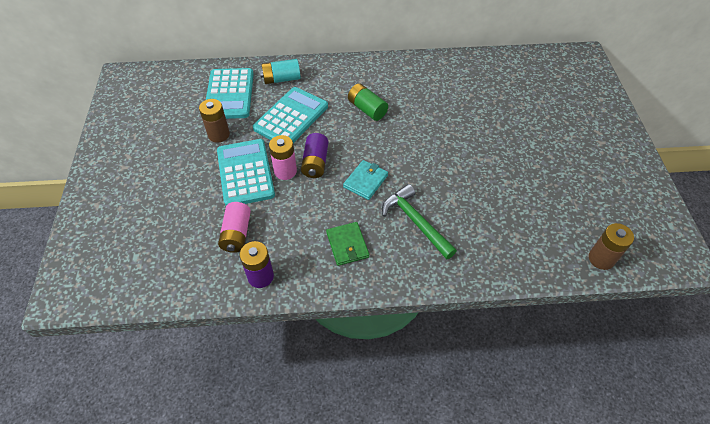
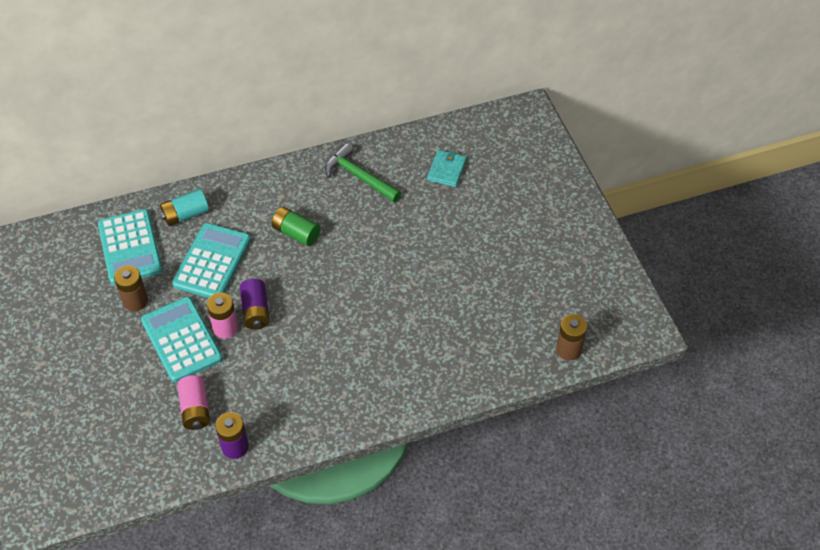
camera: 15 degrees left, 0 degrees up
(347, 245) = (315, 394): green wallet -> none
(365, 181) = (316, 320): turquoise wallet -> turquoise wallet (446, 170)
(416, 222) = (379, 353): green hammer -> green hammer (359, 177)

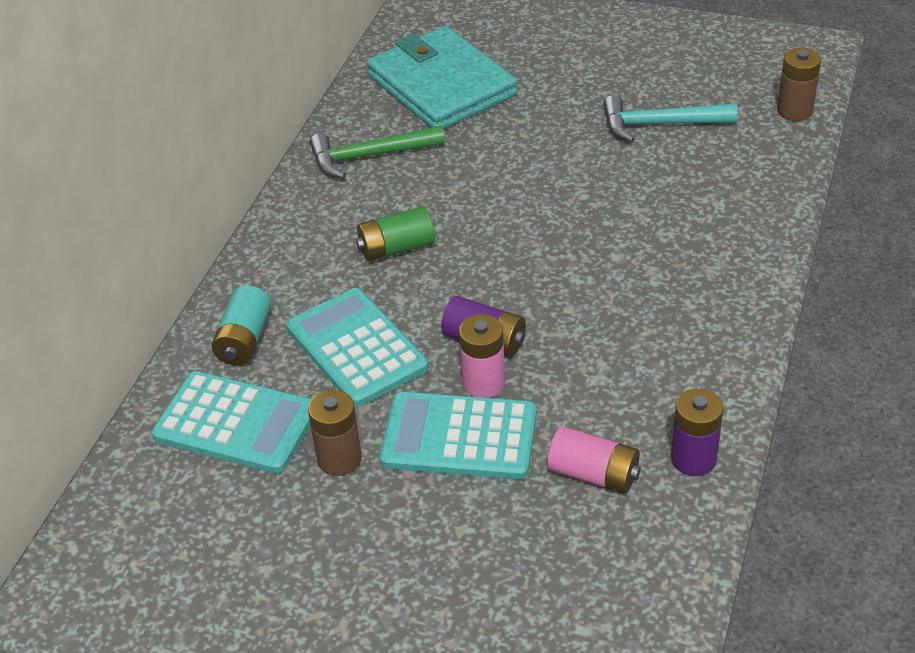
camera: 50 degrees left, 10 degrees down
(446, 170) = (441, 85): turquoise wallet -> turquoise wallet, size x2.22
(497, 290) = (660, 124): none -> turquoise hammer

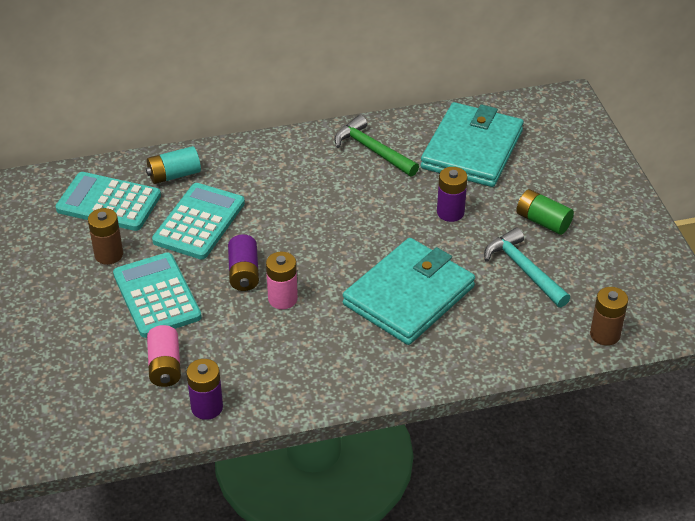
camera: 55 degrees right, 0 degrees up
(236, 424) = (109, 202): turquoise calculator -> turquoise calculator turned 120 degrees clockwise
(396, 248) = (296, 200): green battery -> green battery (542, 221)
(483, 383) = (207, 287): pink battery -> pink battery (282, 299)
(528, 140) = (450, 212): none -> purple battery
(633, 221) = (408, 295): none -> turquoise wallet

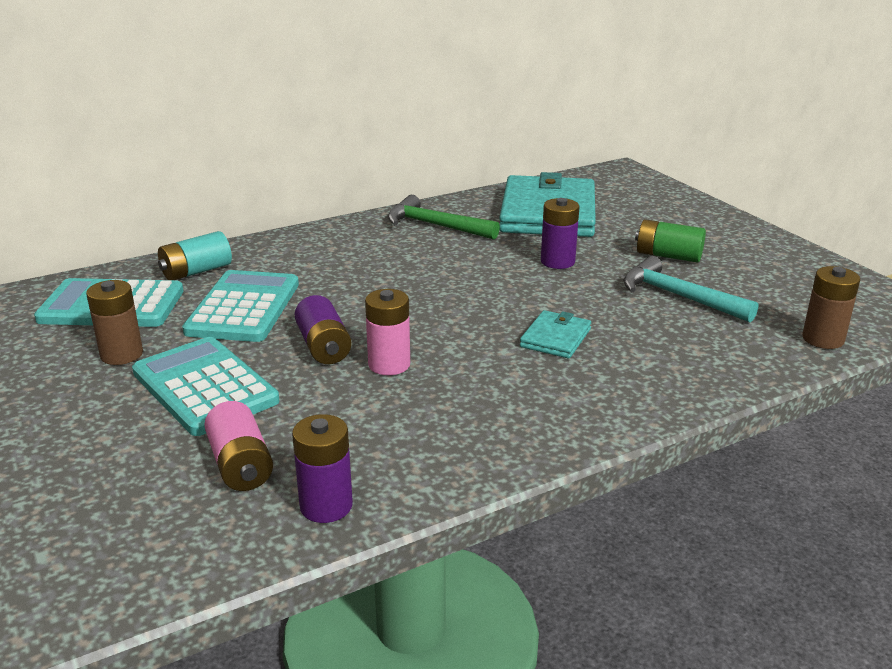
camera: 15 degrees left, 15 degrees down
(408, 295) = (555, 338): turquoise wallet -> turquoise wallet, size x0.45

